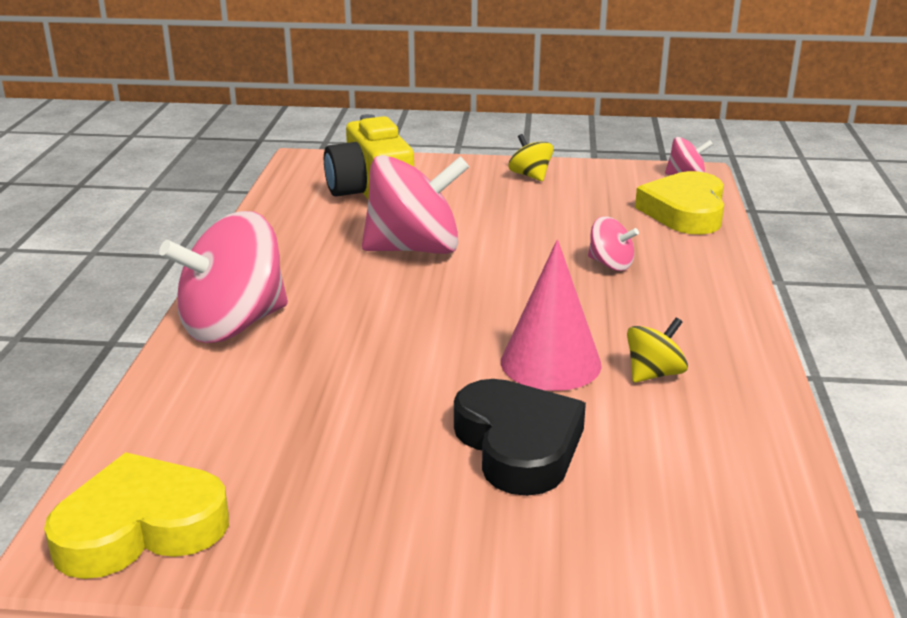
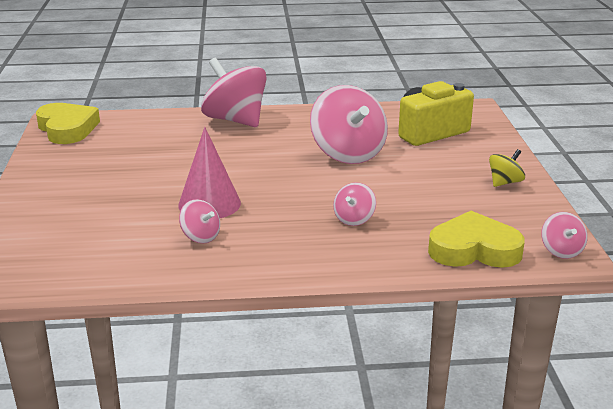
camera: 80 degrees right, 0 degrees up
(518, 445) = (123, 199): black heart -> none
(654, 374) = (200, 237): yellow spinning top -> pink spinning top

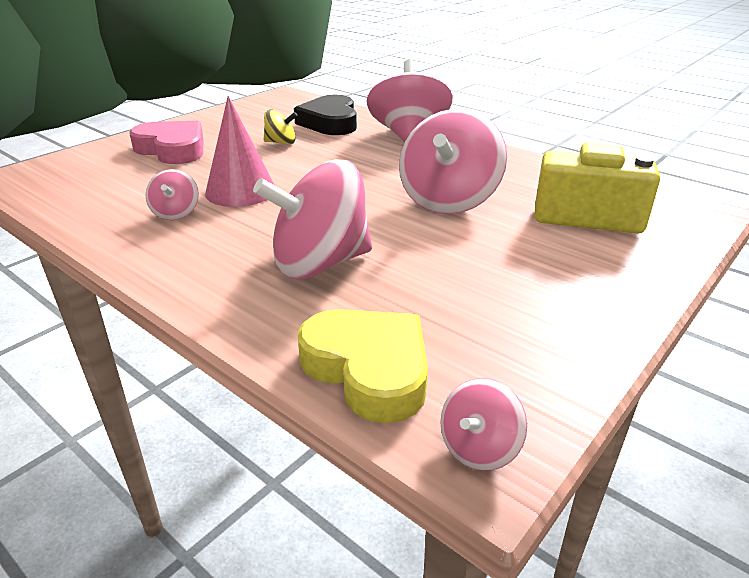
camera: 45 degrees right, 5 degrees up
(67, 129) = (277, 101): yellow heart -> none
(77, 200) = (172, 149): none -> pink heart
(155, 131) = (330, 122): none -> black heart
(354, 219) = (319, 263): pink spinning top -> pink spinning top, size x2.12
(505, 182) = (576, 312): yellow spinning top -> yellow spinning top (281, 143)

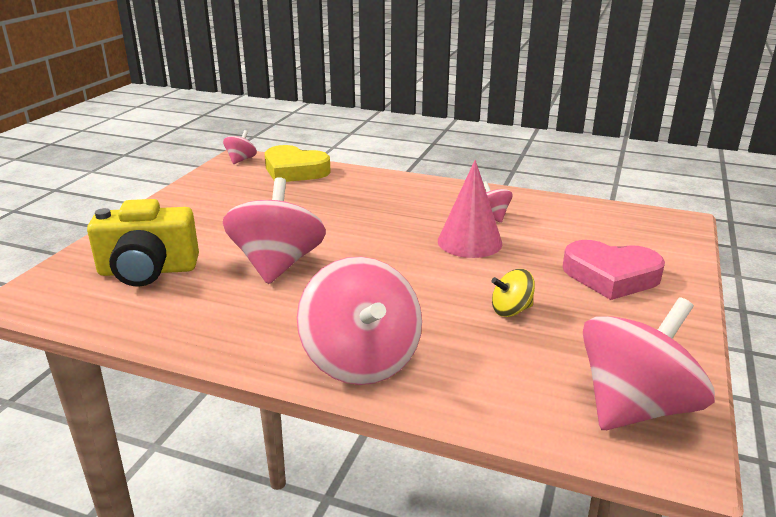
camera: 160 degrees right, 5 degrees down
(319, 263) = (352, 204): pink spinning top -> pink spinning top (635, 407)
(330, 122) = (496, 370): black heart -> none

